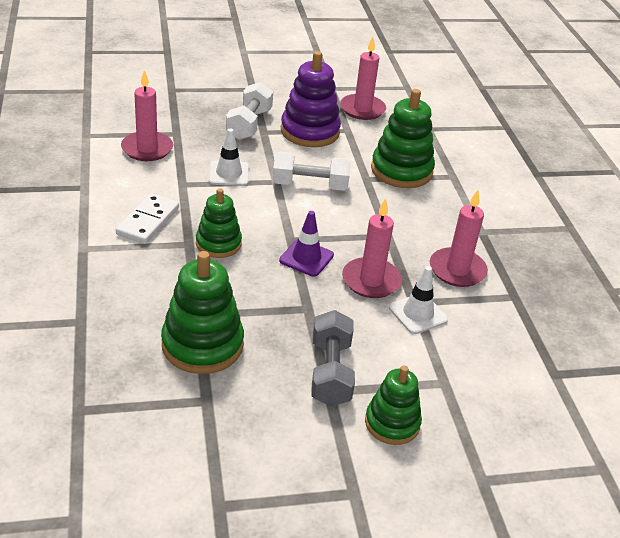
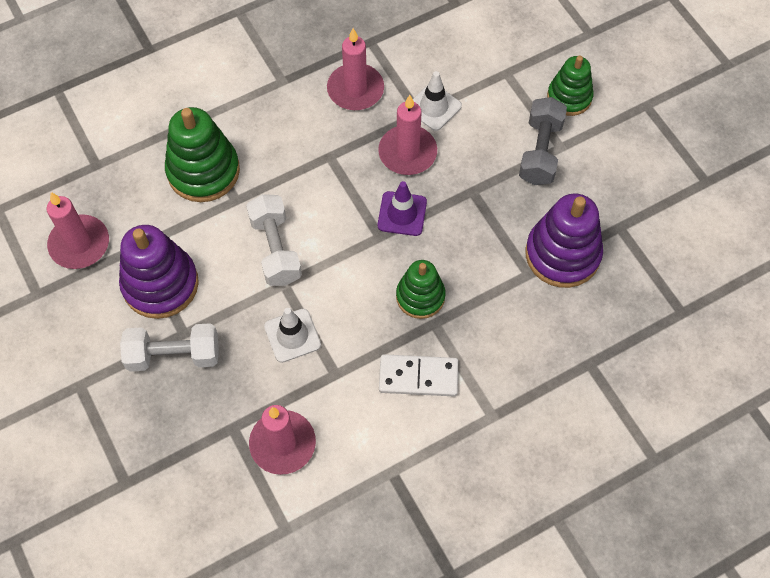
camera: 105 degrees left, 25 degrees up
(202, 345) = (562, 254): green stacking toy -> purple stacking toy
(330, 372) = (540, 151): grey dumbbell -> grey dumbbell turned 60 degrees counterclockwise

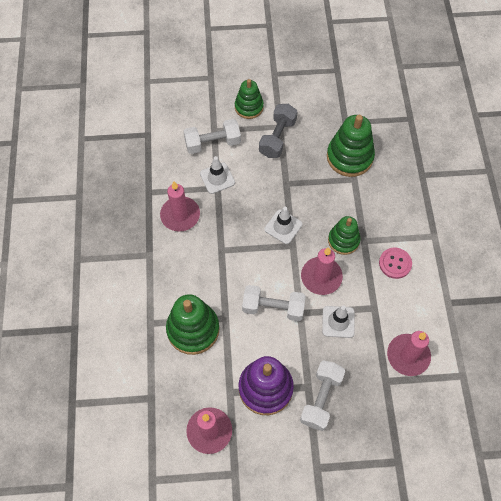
camera: 65 degrees left, 0 degrees up
(402, 214) = (283, 227): purple traffic cone -> white traffic cone
(407, 152) = (242, 206): pink candle -> pink candle (321, 277)
(418, 377) = (395, 263): white domino -> pink button
(484, 79) = (212, 143): none -> white dumbbell
(540, 151) = (277, 137): grey dumbbell -> grey dumbbell turned 75 degrees clockwise
(562, 254) = (349, 157): purple stacking toy -> green stacking toy

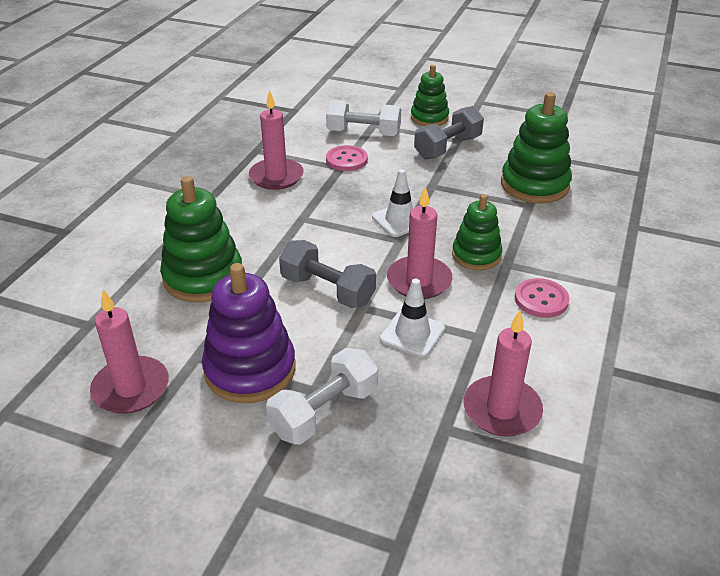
camera: 25 degrees right, 25 degrees down
(217, 178) = (346, 160): white traffic cone -> pink button
(273, 308) = (327, 290): white dumbbell -> grey dumbbell

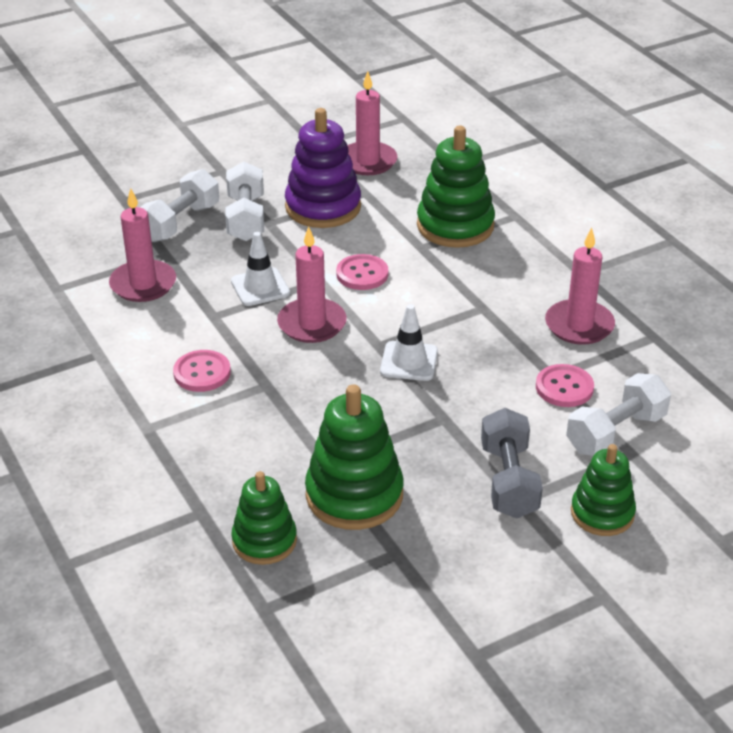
camera: 130 degrees right, 0 degrees up
(327, 290) = (362, 274): grey dumbbell -> pink button
(386, 457) = (180, 223): none -> white dumbbell
(476, 255) = (300, 375): green stacking toy -> green stacking toy (264, 541)

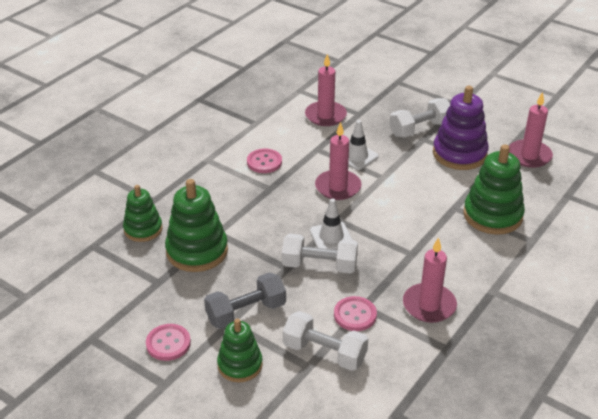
camera: 65 degrees right, 0 degrees up
(180, 223) = (393, 108): white dumbbell -> white dumbbell (319, 266)
(362, 274) = (403, 191): pink button -> pink button (168, 343)

